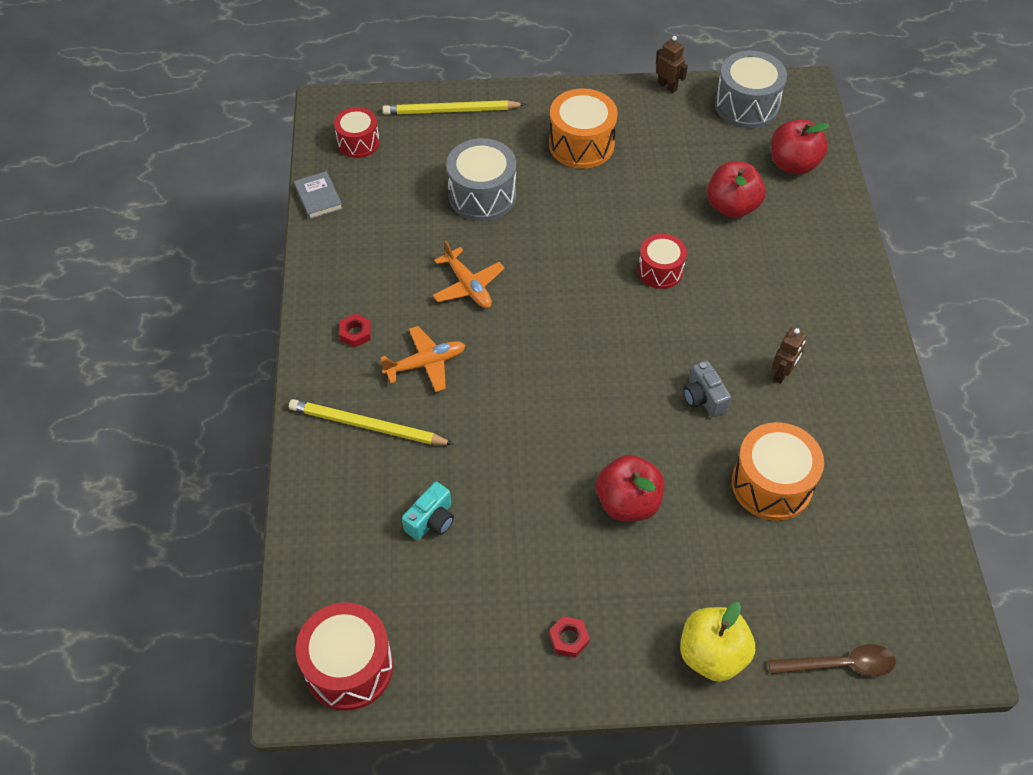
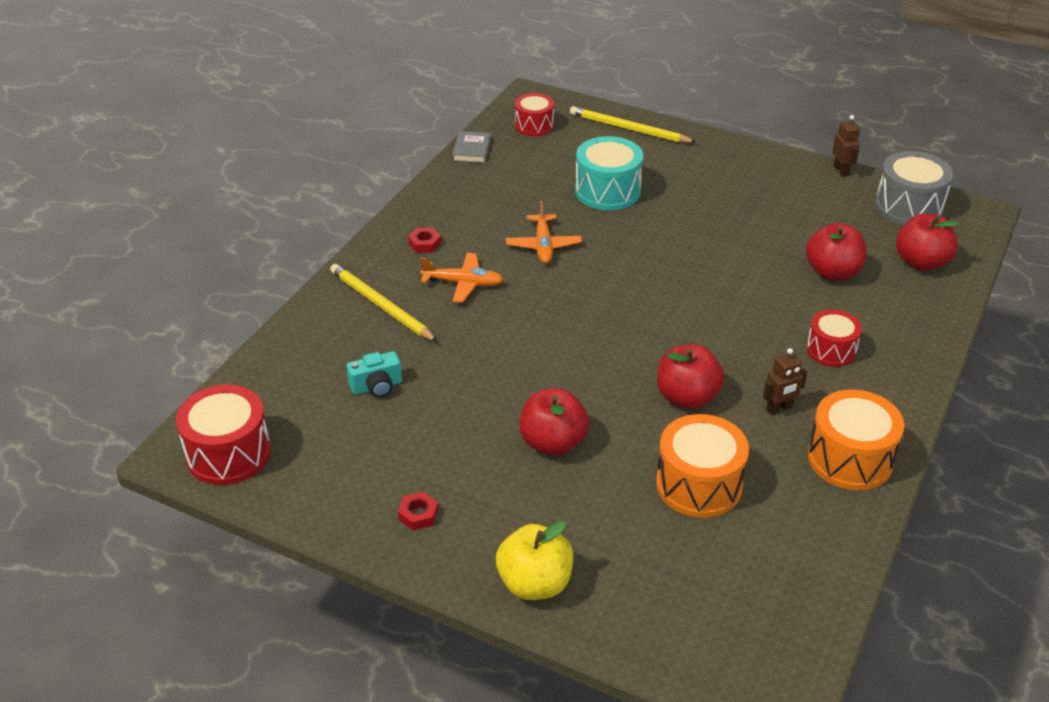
camera: 30 degrees right, 15 degrees down
(482, 195) = (607, 191): grey drum -> turquoise drum
(581, 144) = (725, 185): orange drum -> orange drum (850, 459)
(660, 271) = (723, 294): red drum -> red drum (831, 350)
(703, 398) = (687, 397): grey camera -> red apple
(840, 664) = (650, 647): brown spoon -> none

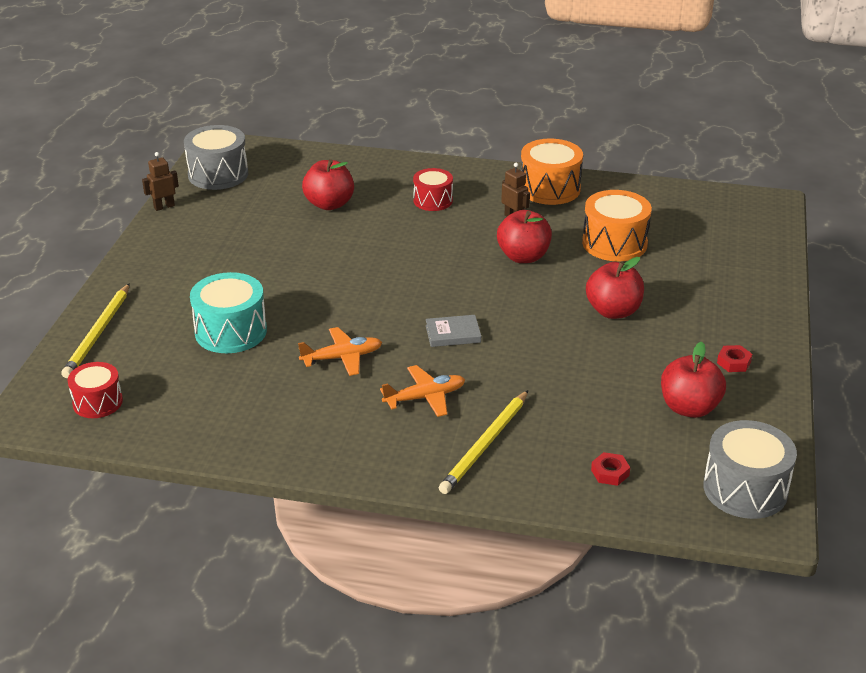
camera: 105 degrees left, 5 degrees down
(228, 453) = (745, 489): red drum -> grey drum
(376, 387) = (604, 419): turquoise camera -> none
(424, 244) = (367, 438): red nut -> red nut (610, 473)
(463, 283) = (425, 397): orange plane -> orange plane turned 75 degrees clockwise
(471, 150) = (161, 442): grey book -> grey book (453, 334)
(535, 584) = (756, 298): yellow apple -> none
(921, 262) = (300, 168): red apple -> red apple (689, 408)

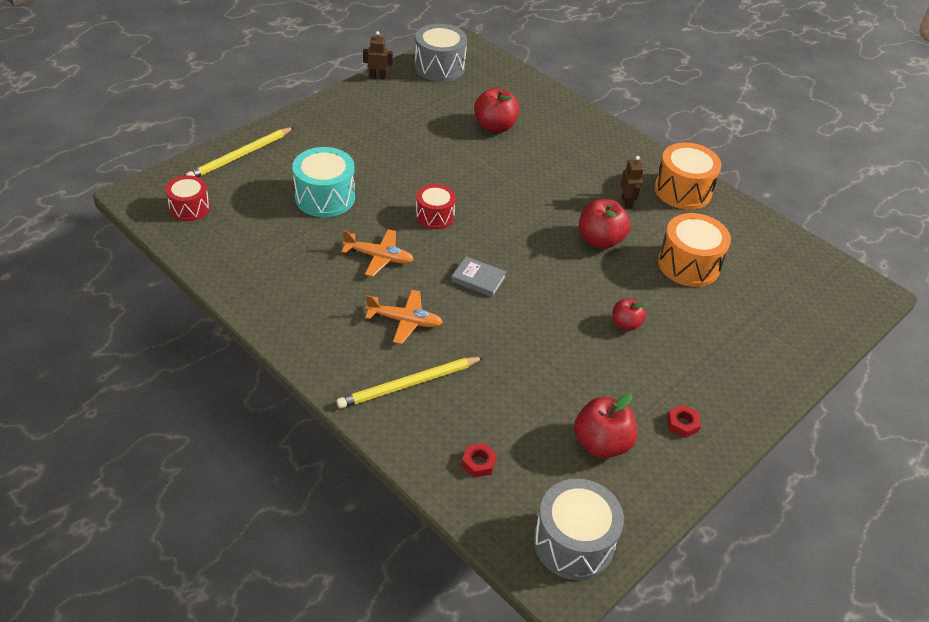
camera: 30 degrees right, 10 degrees up
(433, 200) = (576, 158): red drum -> red drum (435, 216)
(613, 311) = (625, 324): red apple -> red apple, size x0.60

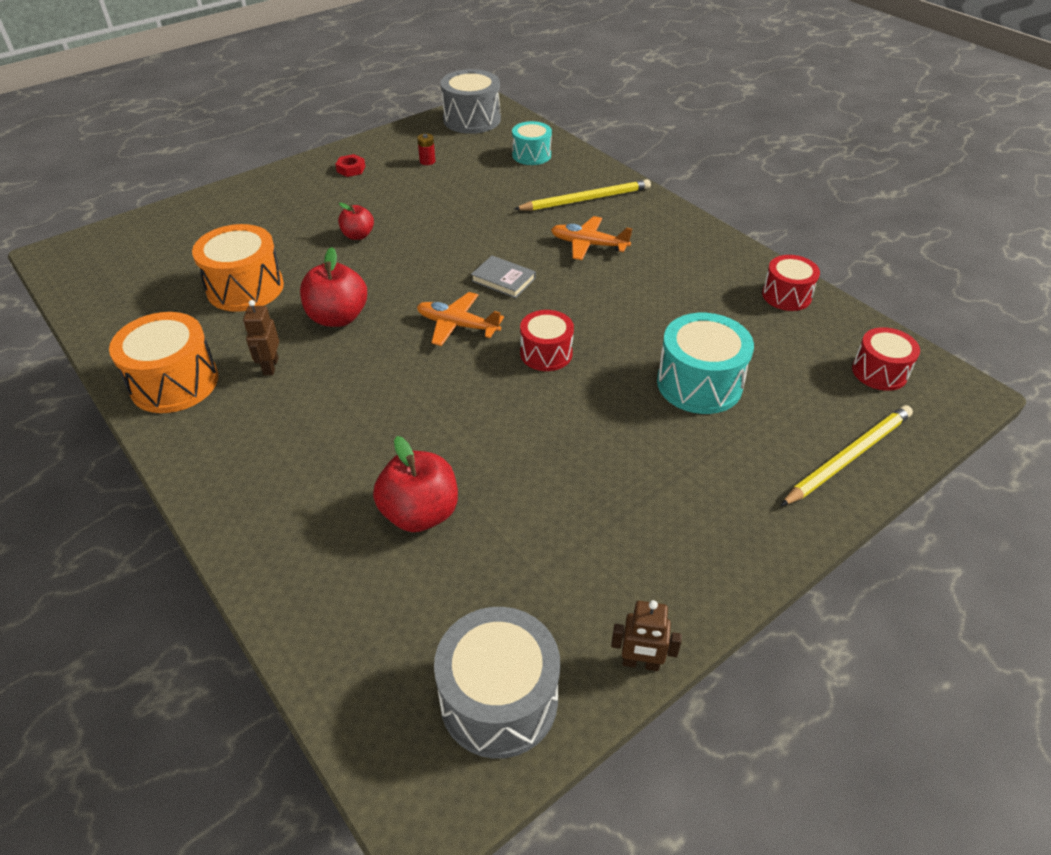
camera: 170 degrees left, 0 degrees up
(233, 270) = (786, 295): none -> red drum
(379, 257) = (618, 305): orange plane -> orange plane (457, 325)
(478, 463) = (531, 155): red nut -> turquoise drum
(601, 443) = (427, 161): red apple -> red battery

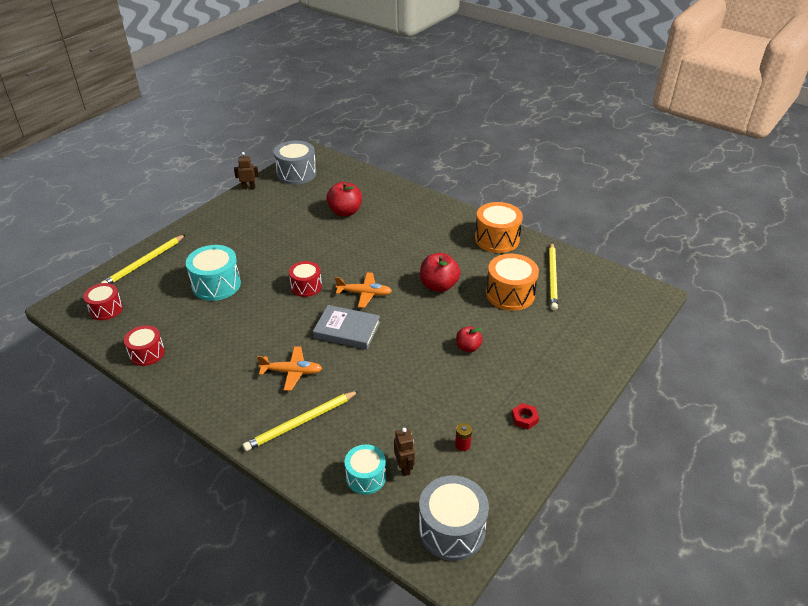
camera: 165 degrees right, 5 degrees down
(160, 300) = (552, 277): none -> yellow pencil
(270, 366) = (455, 254): brown robot -> brown robot (404, 467)
(503, 279) = (347, 330): grey book -> grey book, size x1.54

